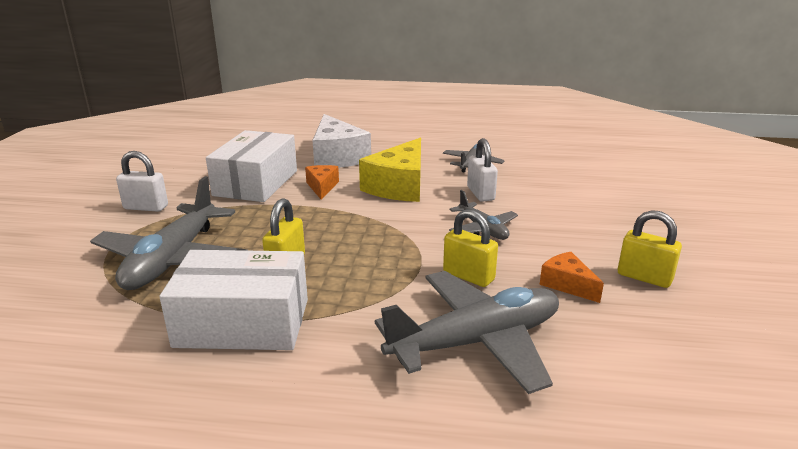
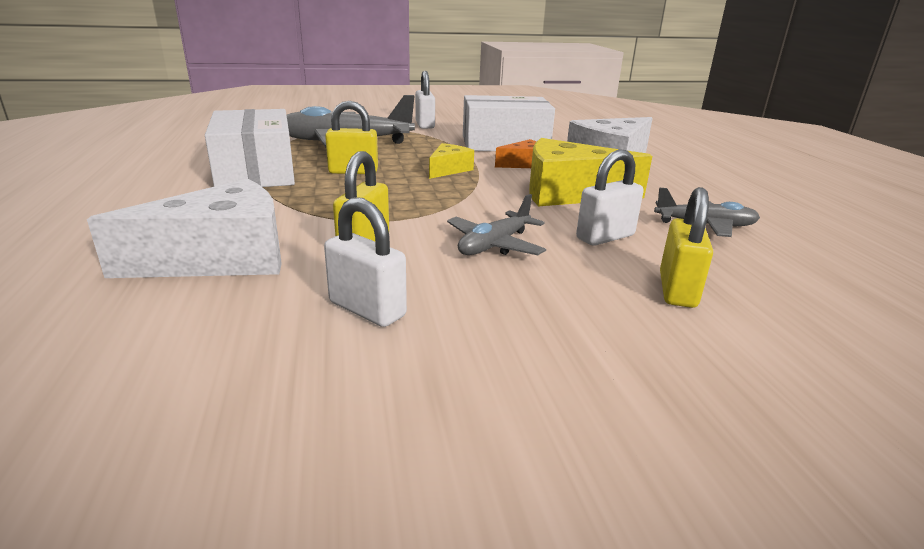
camera: 70 degrees right, 0 degrees up
(314, 219) = (448, 170): none -> yellow cheese
(476, 342) = (221, 258): grey plane -> white cheese
(567, 284) = (367, 309): orange cheese -> white padlock
(644, 277) = (420, 384): yellow padlock -> yellow padlock (677, 290)

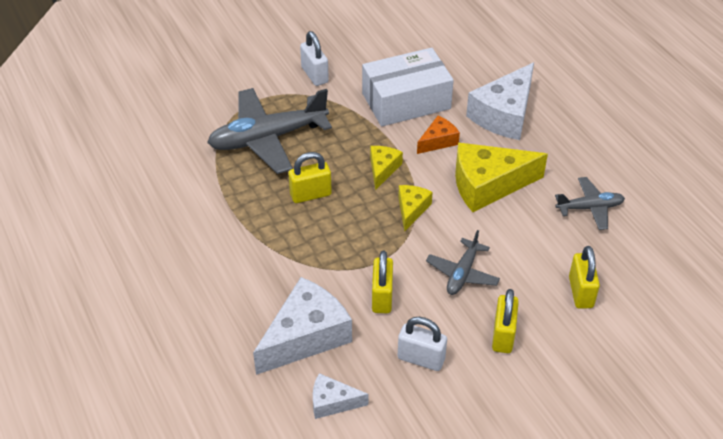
camera: 15 degrees left, 20 degrees up
(172, 328) = (332, 402): none -> white cheese
(256, 171) = (235, 216): white box -> none
(461, 194) = (411, 209): none -> yellow cheese
(523, 310) = (503, 335): none -> yellow padlock
(605, 237) = (528, 243): white padlock -> none

